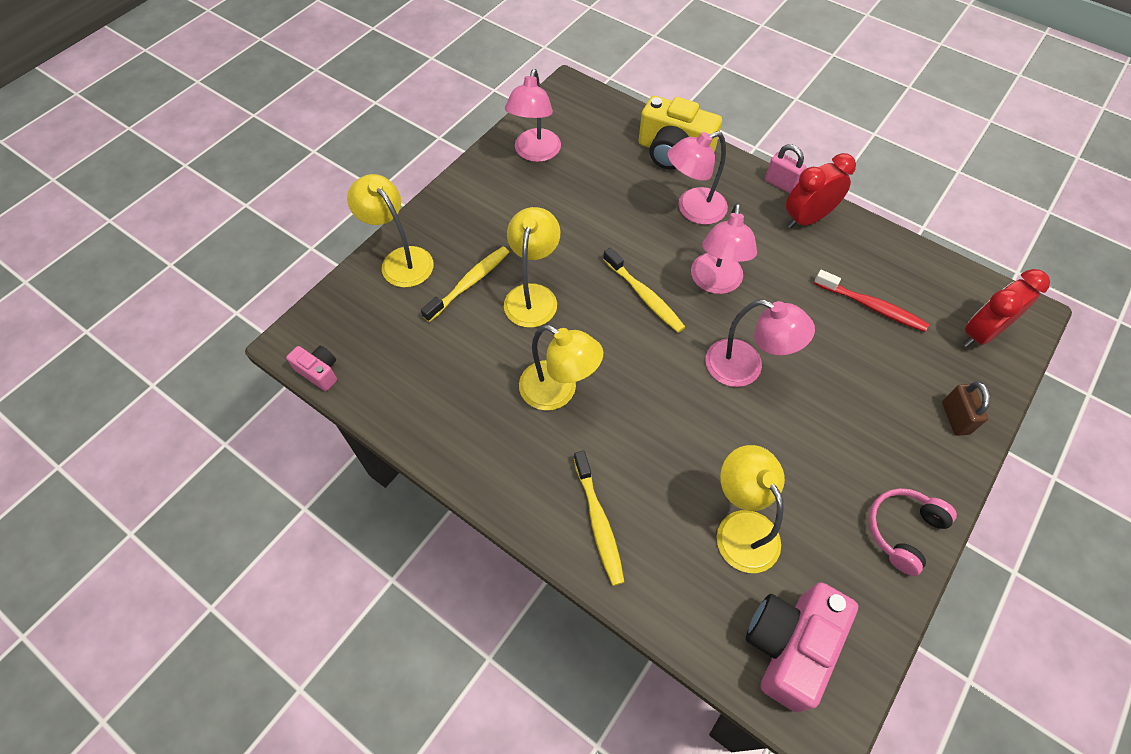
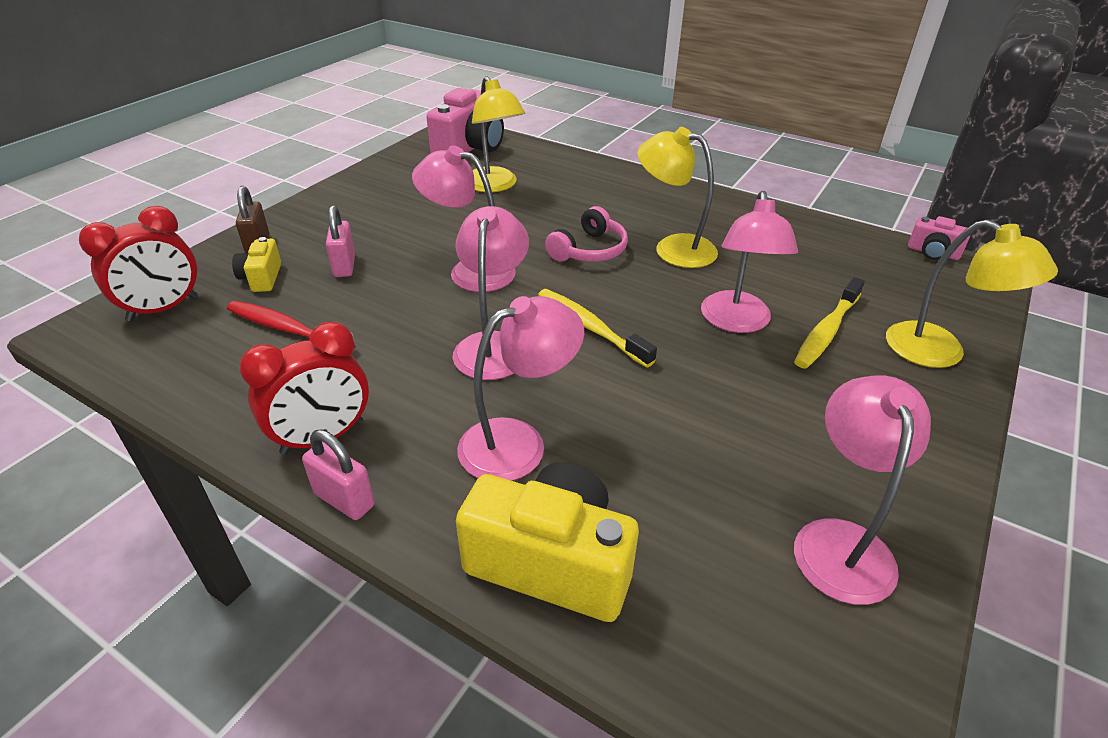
camera: 175 degrees right, 20 degrees down
(533, 295) = (736, 322): yellow lamp -> pink lamp
(598, 522) = (613, 185): yellow toothbrush -> none
(859, 381) = (344, 266): none -> pink padlock
(902, 530) = (358, 188): pink headphones -> pink headphones (589, 250)
(924, 368) = (262, 278): none -> yellow camera

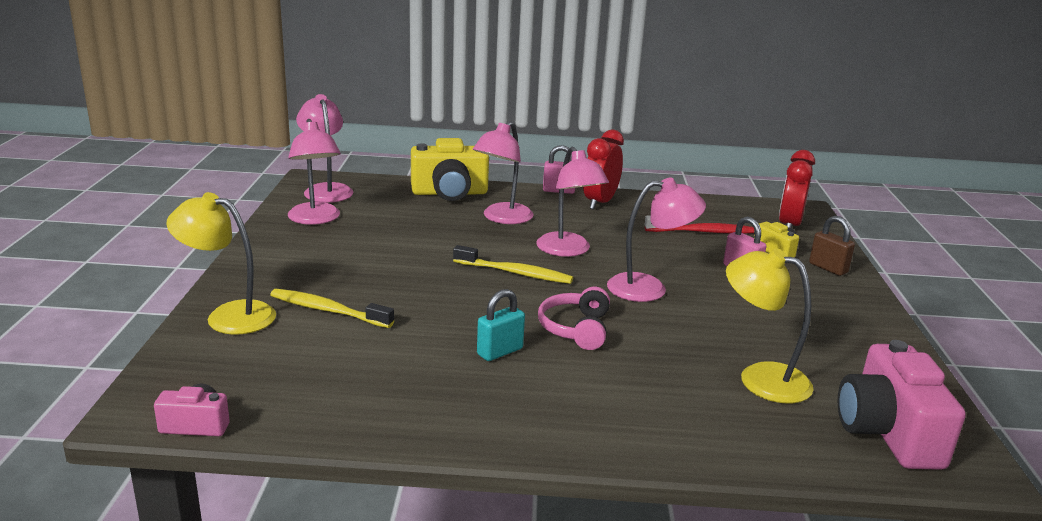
camera: 150 degrees right, 15 degrees down
(673, 248) = (500, 352): yellow lamp -> turquoise padlock
(736, 322) = (406, 300): pink lamp -> pink lamp (326, 190)
(826, 331) = (328, 310): yellow toothbrush -> yellow toothbrush turned 75 degrees counterclockwise

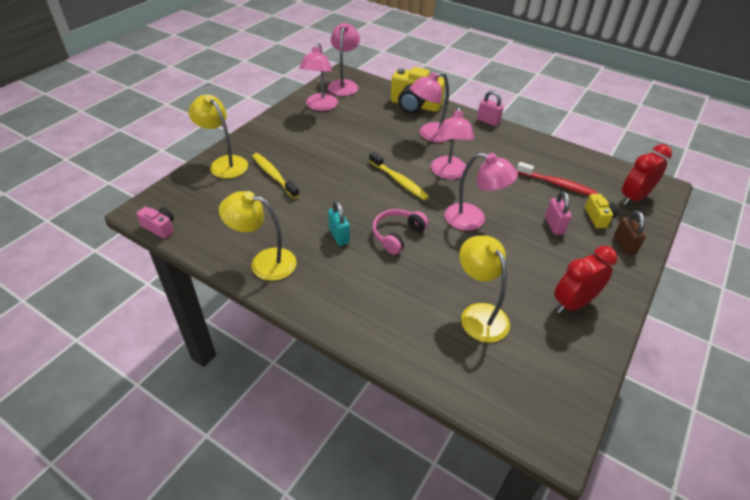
camera: 30 degrees right, 20 degrees up
(423, 414) = (264, 262): none -> yellow lamp
(500, 352) = (339, 236): turquoise padlock -> turquoise padlock turned 75 degrees clockwise
(600, 202) = (507, 139): red clock -> red clock (573, 303)
(887, 432) = (523, 389): pink camera -> none

